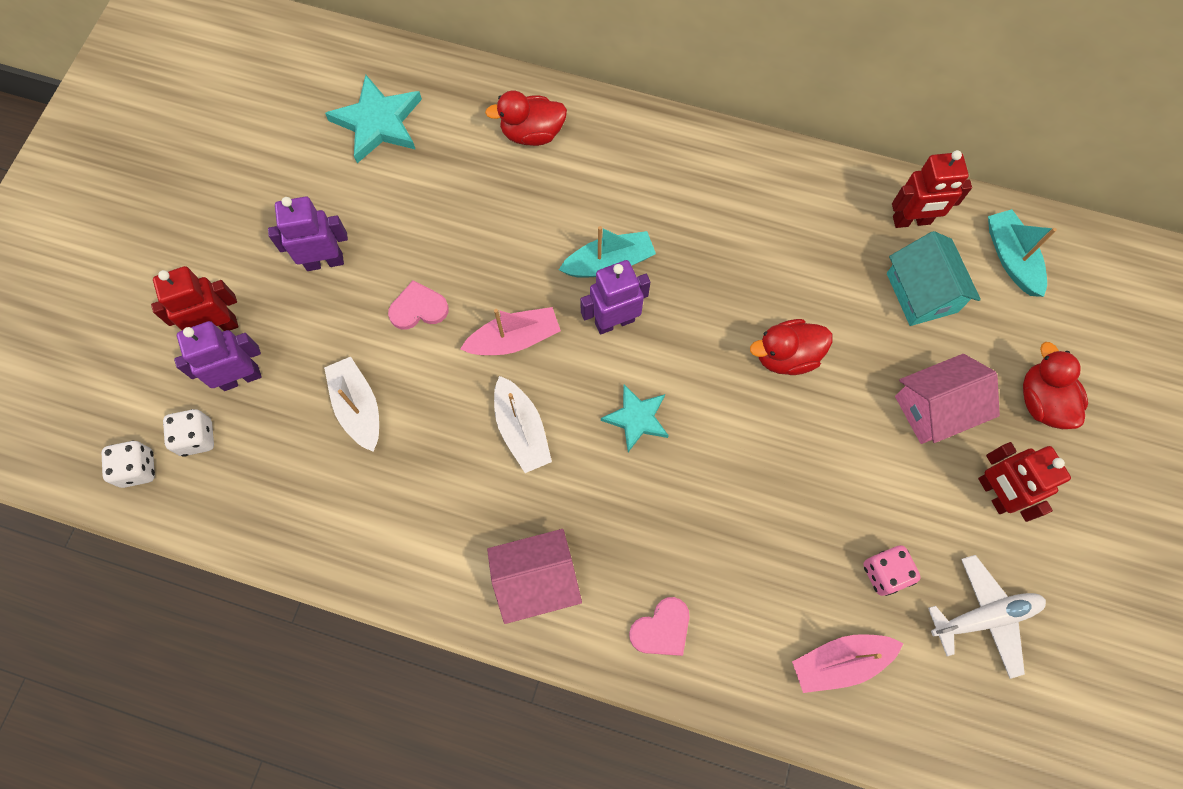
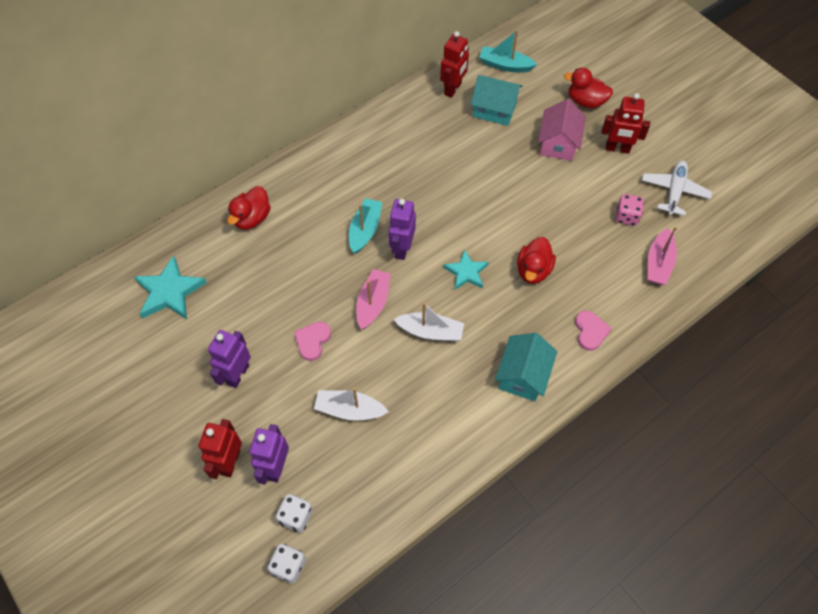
camera: 55 degrees left, 10 degrees down
(536, 579) = (522, 375): pink house -> turquoise house
(786, 356) = (483, 185): red duck -> red duck (533, 270)

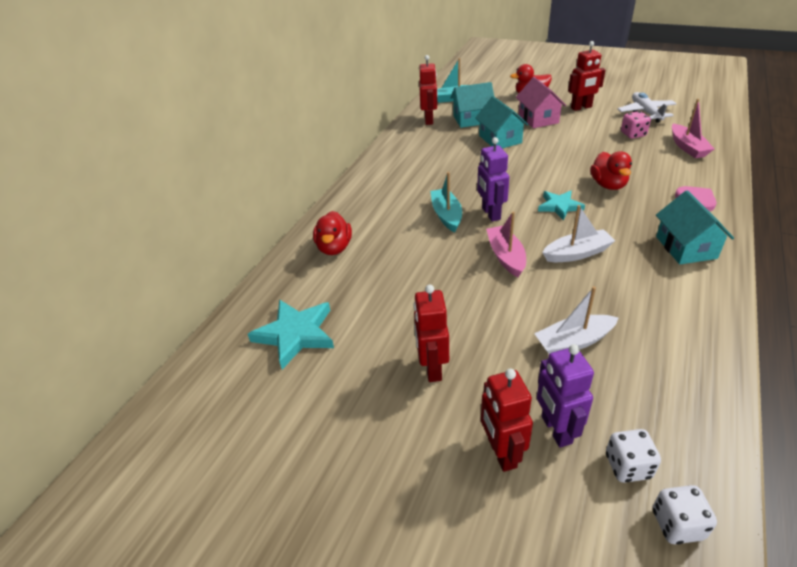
camera: 25 degrees left, 20 degrees down
(237, 374) = (432, 368): purple robot -> red robot
(312, 341) = (480, 306): pink heart -> none
(494, 155) = (500, 139): none -> turquoise house

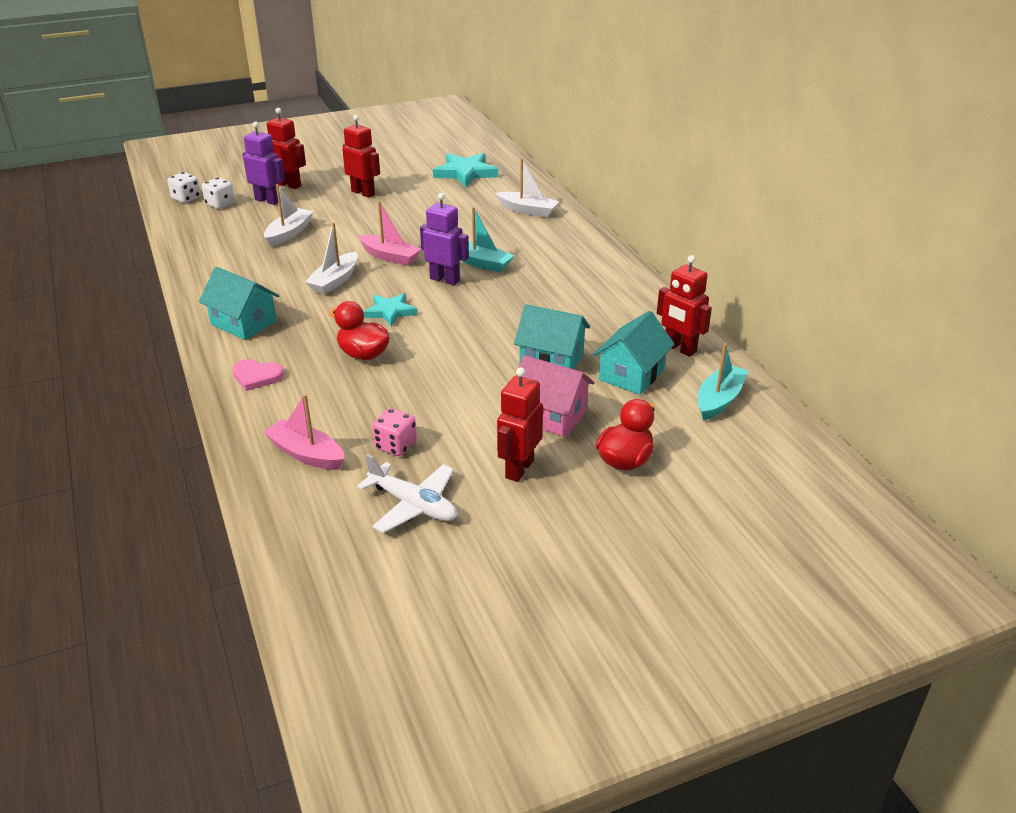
camera: 130 degrees right, 5 degrees down
(334, 248) = (527, 210): red duck -> white boat

